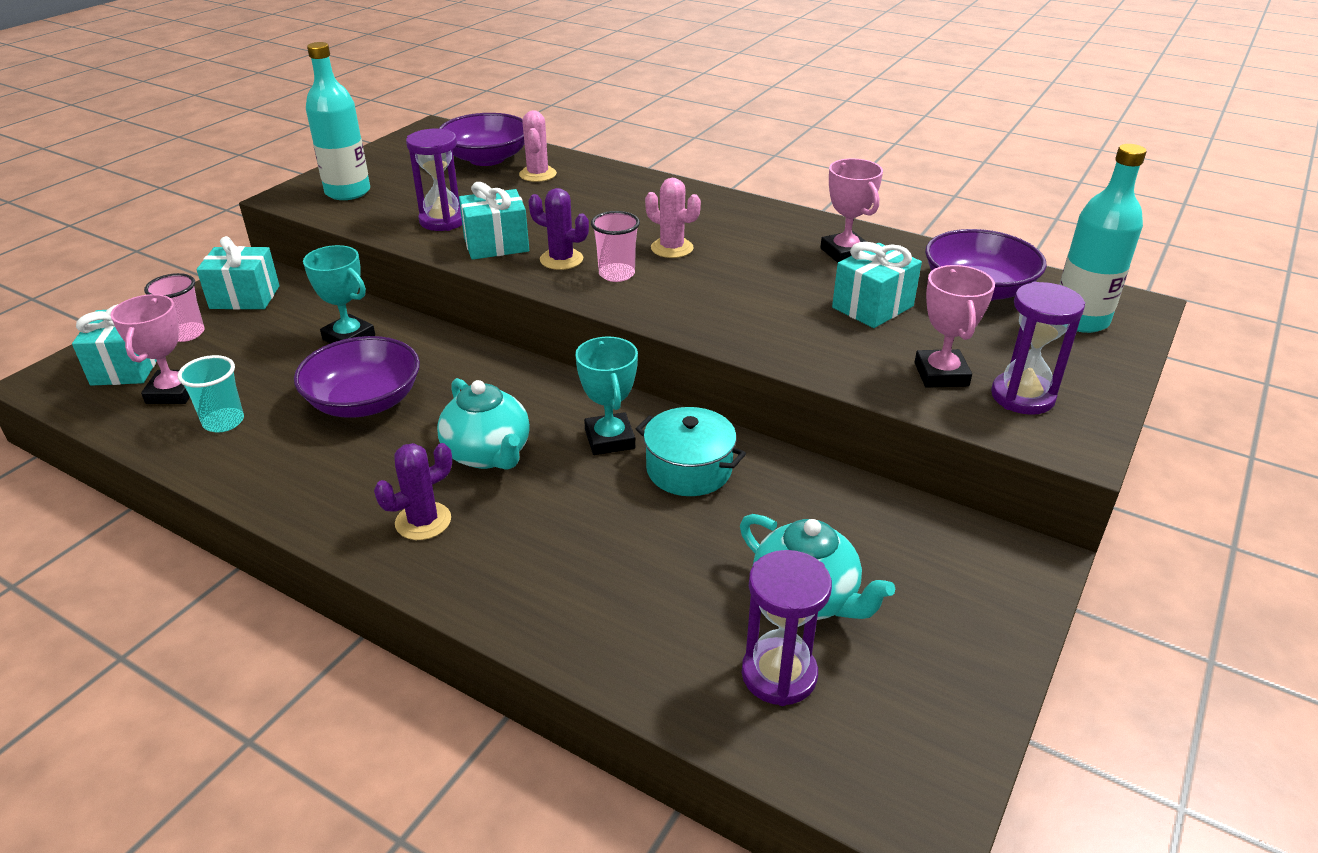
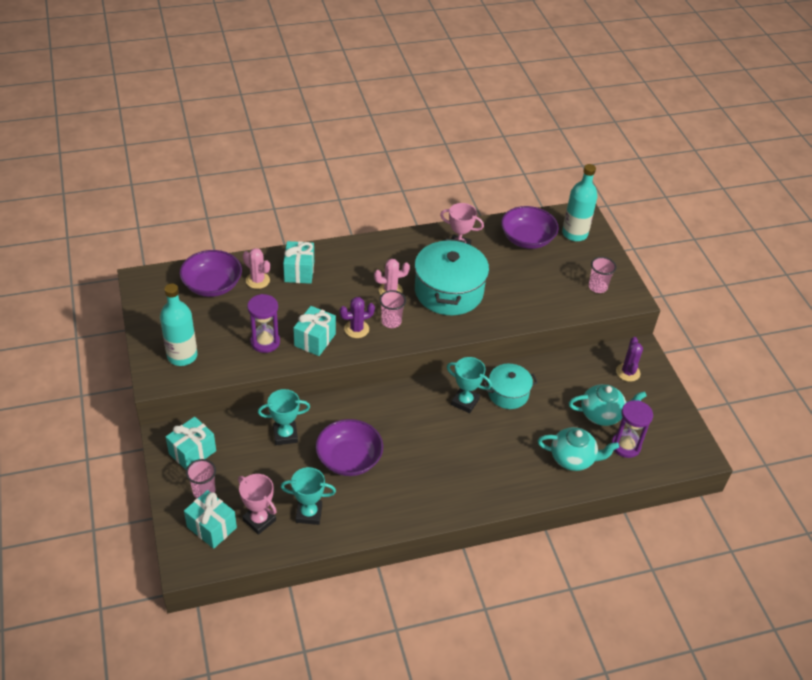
camera: 50 degrees left, 10 degrees up
(223, 422) = (309, 513): turquoise cup -> turquoise trophy
(423, 521) = (455, 486): purple cactus -> purple cactus (628, 372)
(488, 454) = (434, 442): turquoise teapot -> turquoise teapot (573, 458)
(750, 285) = (449, 291): none -> turquoise pot
(872, 307) = (505, 274): turquoise gift -> turquoise gift (299, 271)
(941, 374) = (564, 294): pink trophy -> none
(1022, 396) = (597, 287): purple hourglass -> pink cup

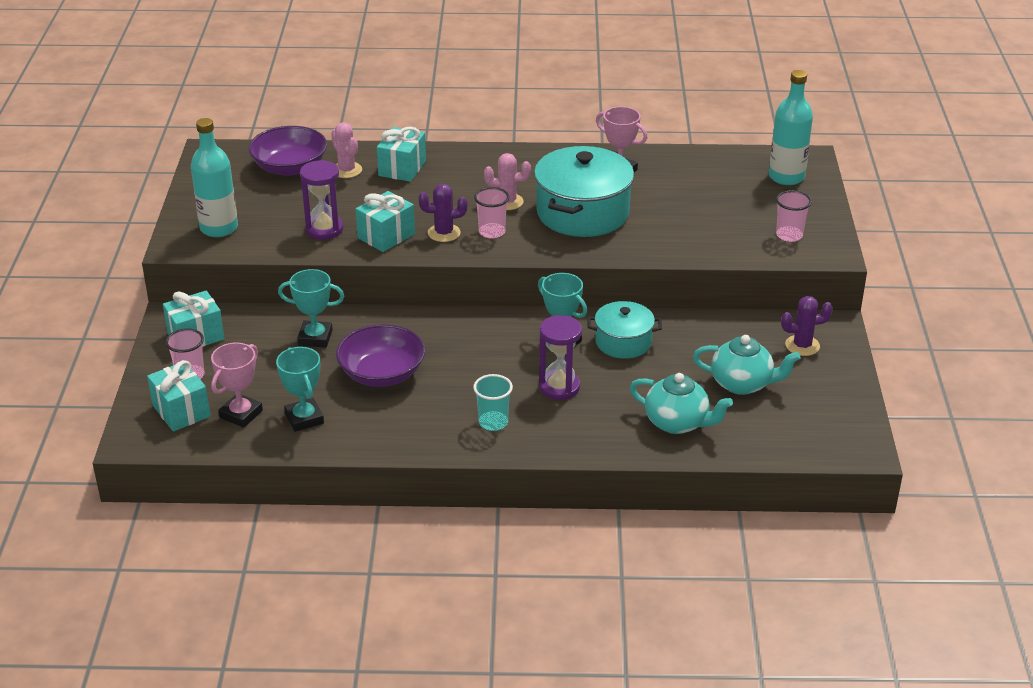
camera: 20 degrees right, 10 degrees down
(259, 520) = (241, 414): pink trophy -> pink trophy turned 60 degrees clockwise
(309, 513) = (304, 418): turquoise trophy -> turquoise trophy turned 45 degrees clockwise
(447, 486) = (493, 422): none -> turquoise cup
(527, 239) = (717, 174): purple bowl -> none
(625, 446) = (759, 422): purple hourglass -> purple hourglass (559, 387)
(628, 372) = (802, 345): purple cactus -> purple cactus turned 60 degrees clockwise

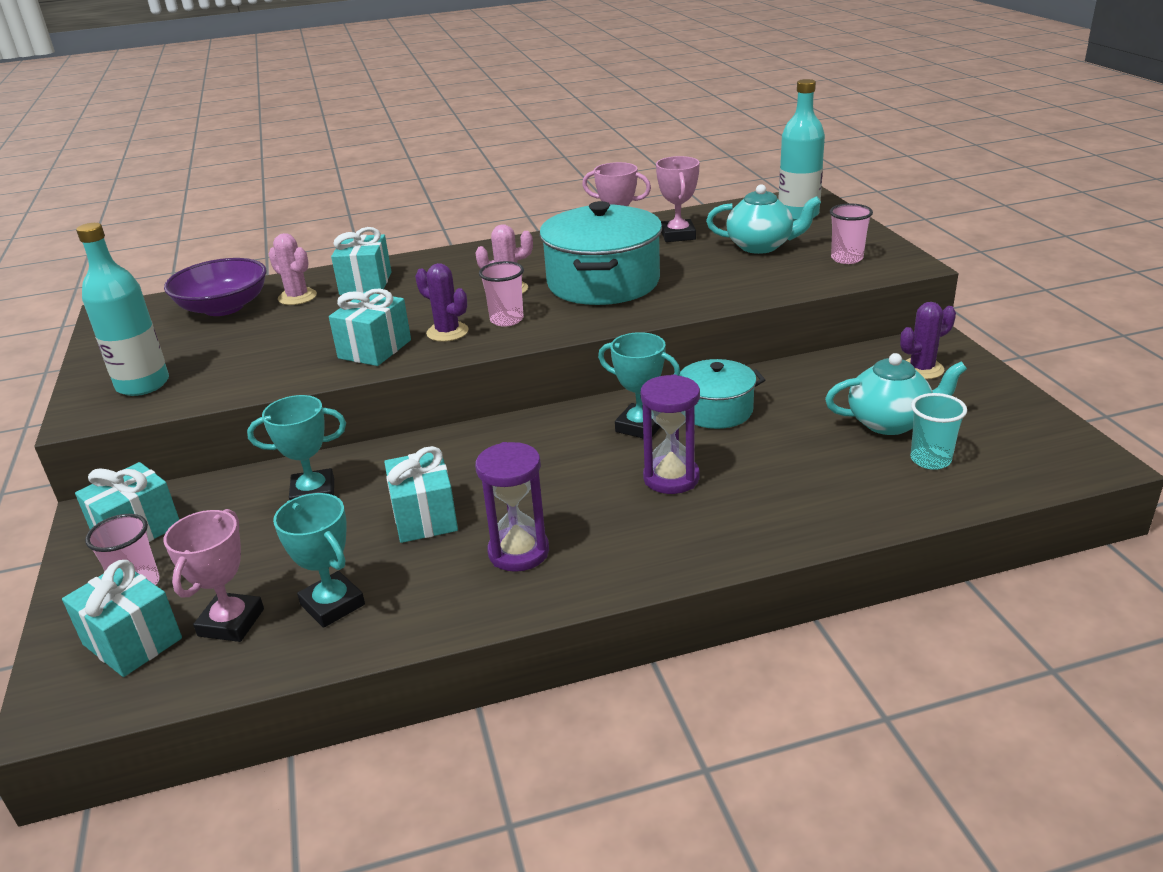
camera: 15 degrees left, 5 degrees down
(324, 229) = (290, 358): purple hourglass -> purple hourglass (518, 552)
(382, 374) = (424, 517): purple bowl -> turquoise gift
(444, 233) = (447, 332): purple cactus -> purple cactus turned 60 degrees clockwise
(493, 422) = (610, 542): turquoise cup -> turquoise cup (930, 460)
(671, 176) = (678, 235): none -> pink trophy
(677, 423) = (849, 484): turquoise teapot -> turquoise teapot (760, 246)

